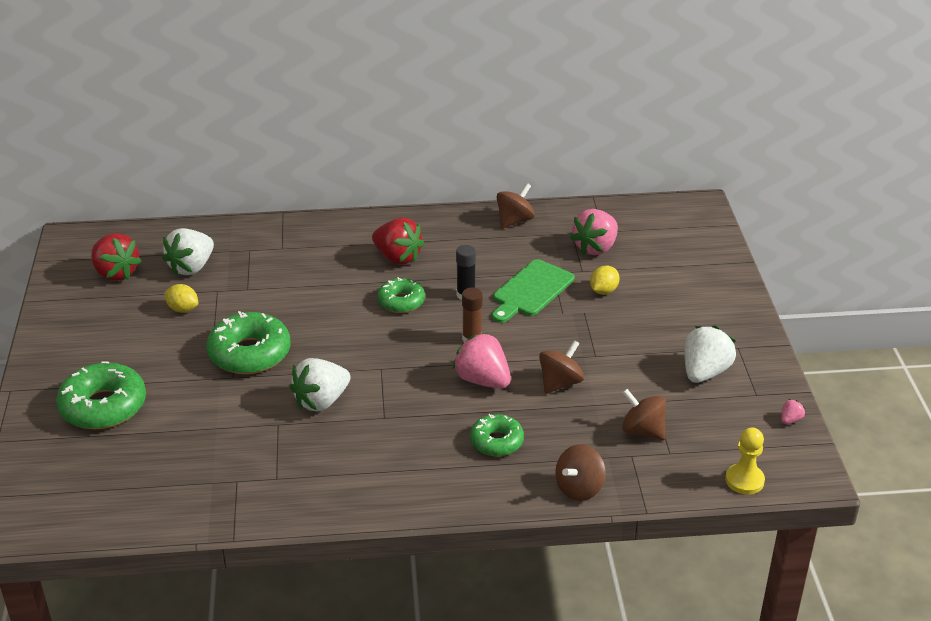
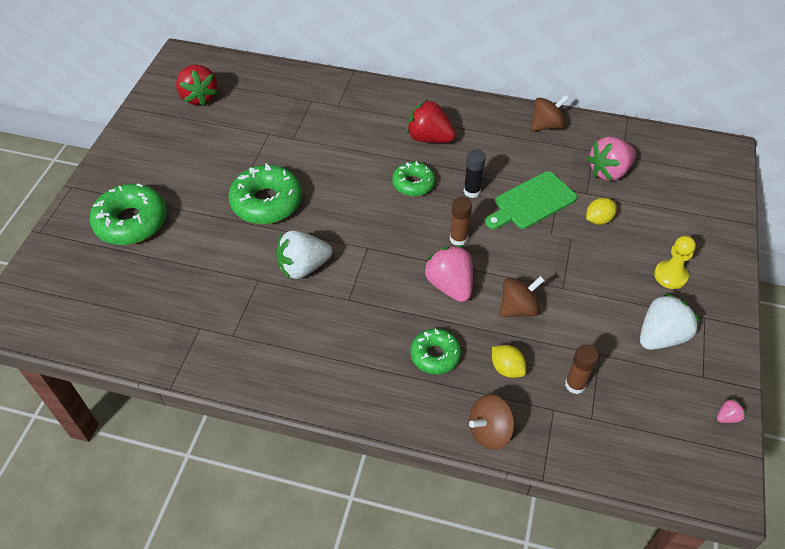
camera: 20 degrees right, 15 degrees up
(183, 309) = (234, 144): yellow lemon -> yellow lemon (507, 368)
(191, 267) = (258, 106): white strawberry -> none
(397, 257) = (429, 138): red strawberry -> red strawberry turned 150 degrees clockwise
(642, 431) = (575, 385): brown spinning top -> brown glue stick
(744, 480) = (653, 474): yellow pawn -> yellow pawn (670, 276)

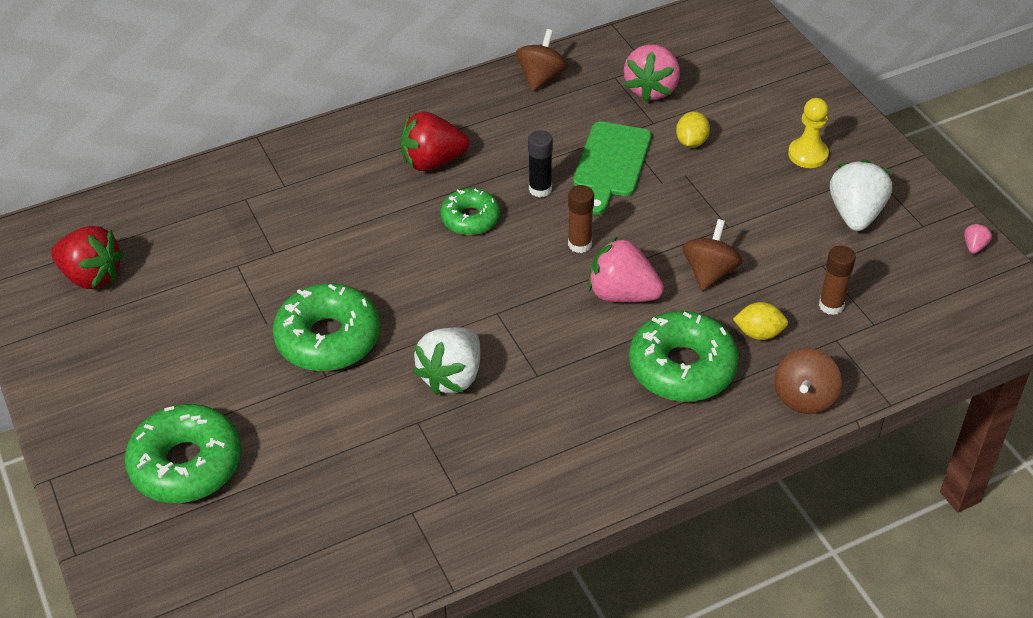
camera: 40 degrees left, 5 degrees down
(435, 355) = (682, 367): green donut -> green donut, size x1.66

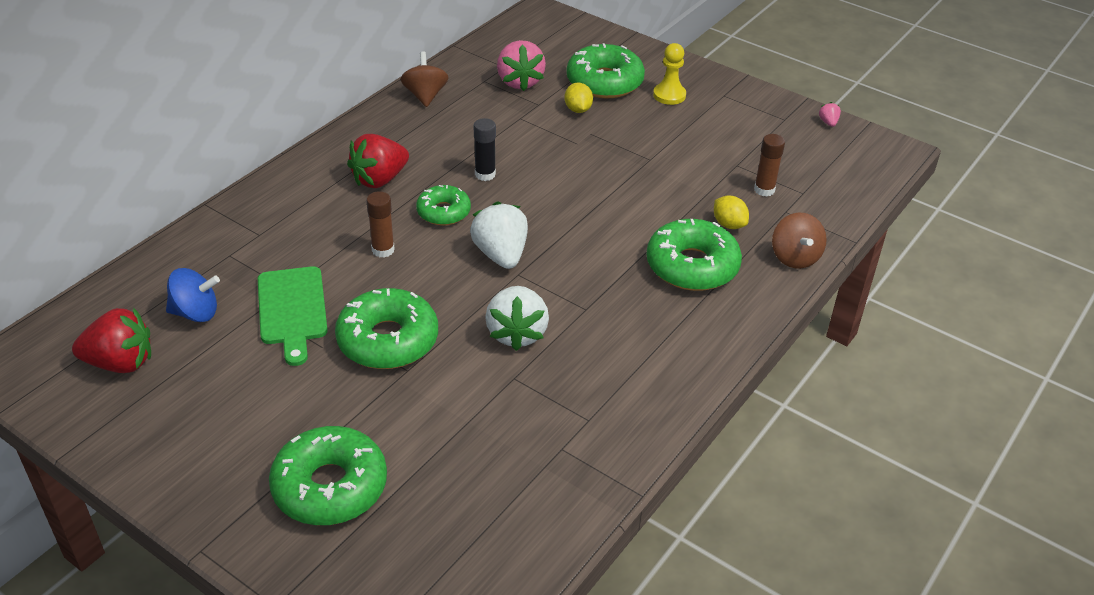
camera: 30 degrees left, 5 degrees down
(181, 248) = (196, 313): none -> blue spinning top
(579, 244) = (547, 204): brown glue stick -> brown glue stick (383, 250)
(611, 163) = (528, 141): green cutting board -> green cutting board (292, 310)
(622, 294) = (607, 229): pink strawberry -> none
(709, 272) = (660, 194): brown spinning top -> none
(745, 116) = (604, 82): none -> green donut
(759, 333) = (729, 224): yellow lemon -> yellow lemon turned 75 degrees clockwise
(855, 214) = (733, 125): white strawberry -> white strawberry (501, 255)

